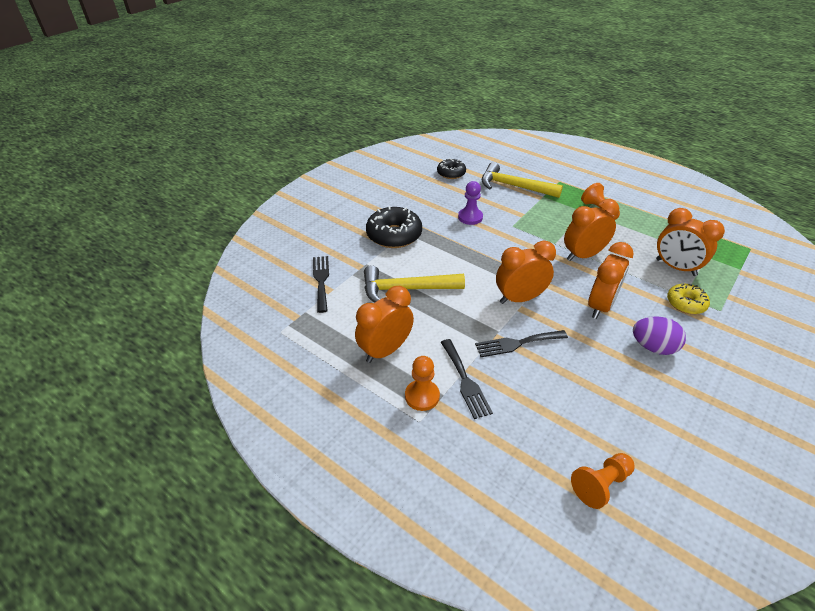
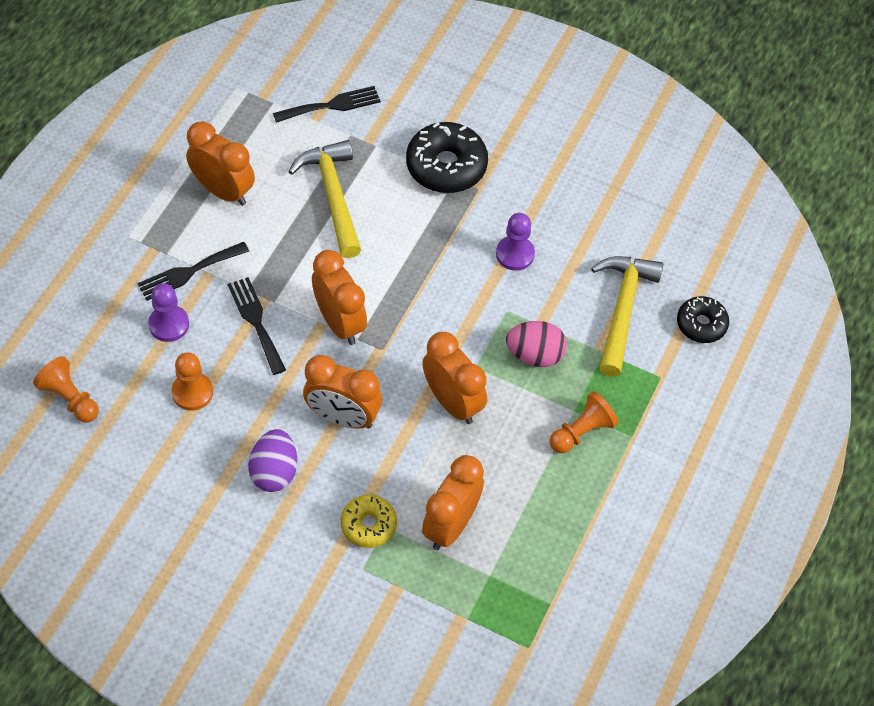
camera: 75 degrees right, 15 degrees up
(422, 396) = (161, 234): orange pawn -> orange pawn (192, 392)
(451, 173) = (637, 218): black donut -> black donut (701, 324)
(518, 400) = (169, 324): none -> purple pawn
(546, 220) = (534, 355): none -> pink egg

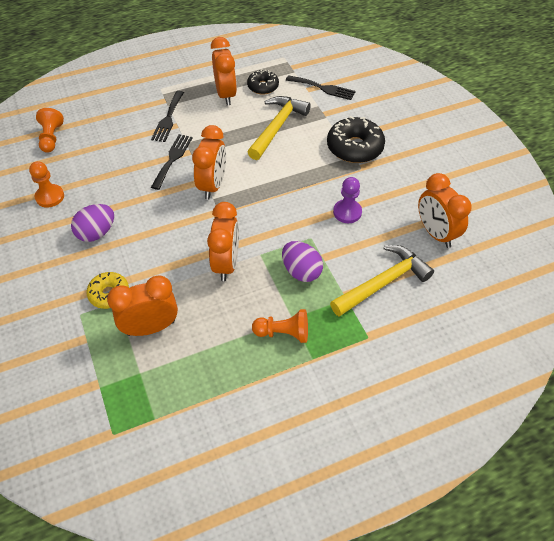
camera: 45 degrees right, 5 degrees down
(169, 324) = (131, 135): purple pawn -> none
(189, 272) = (168, 119): black fork -> black fork turned 90 degrees counterclockwise
(192, 392) = (105, 170): orange pawn -> orange pawn (50, 197)
(342, 417) = (160, 231): orange clock -> orange clock (435, 233)
(534, 355) = (301, 271): pink egg -> purple egg
(701, 324) = (428, 325): black donut -> black donut (263, 86)

